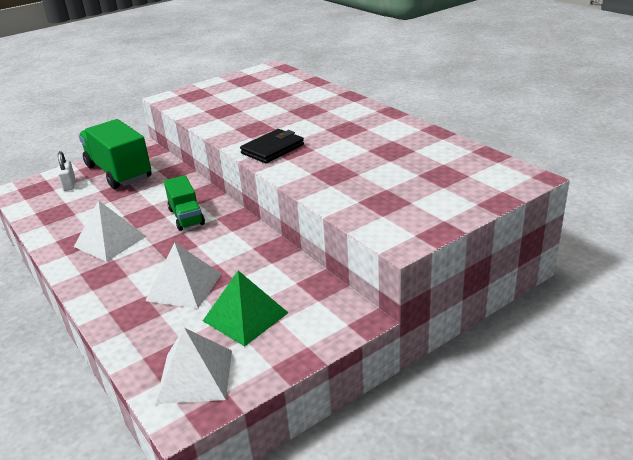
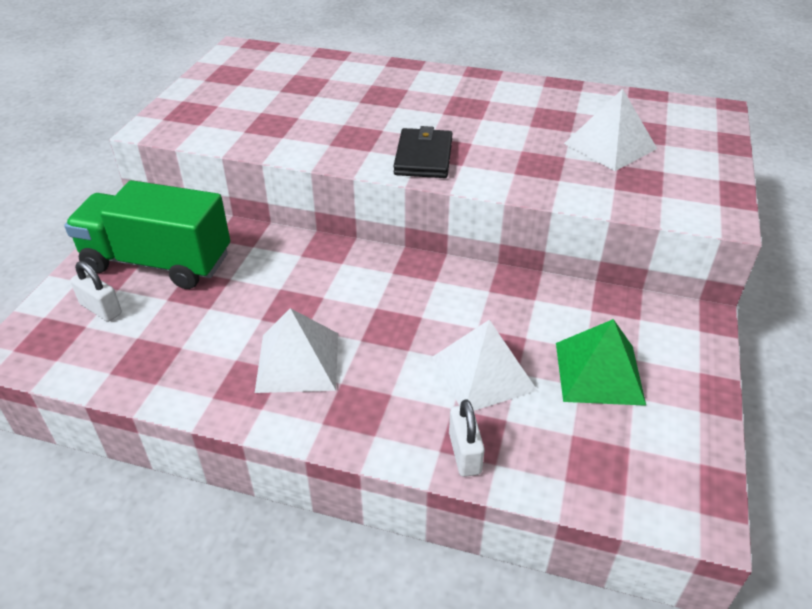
camera: 40 degrees left, 10 degrees up
(117, 318) = (464, 453): none -> white padlock
(186, 217) = (352, 286): green truck -> none
(195, 376) = (649, 466): white pyramid -> white pyramid (610, 146)

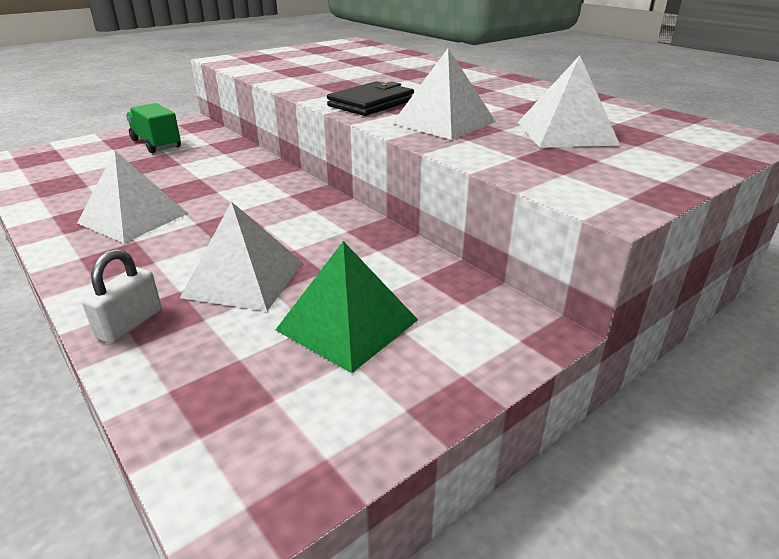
camera: 35 degrees right, 10 degrees down
(101, 309) = (86, 154): white padlock -> none
(158, 262) = (156, 144): green truck -> green truck, size x0.57
(515, 164) = (443, 122): none -> white pyramid

